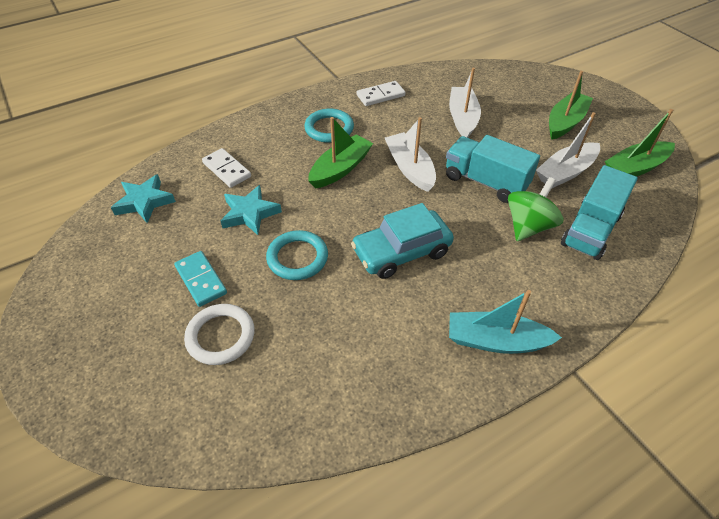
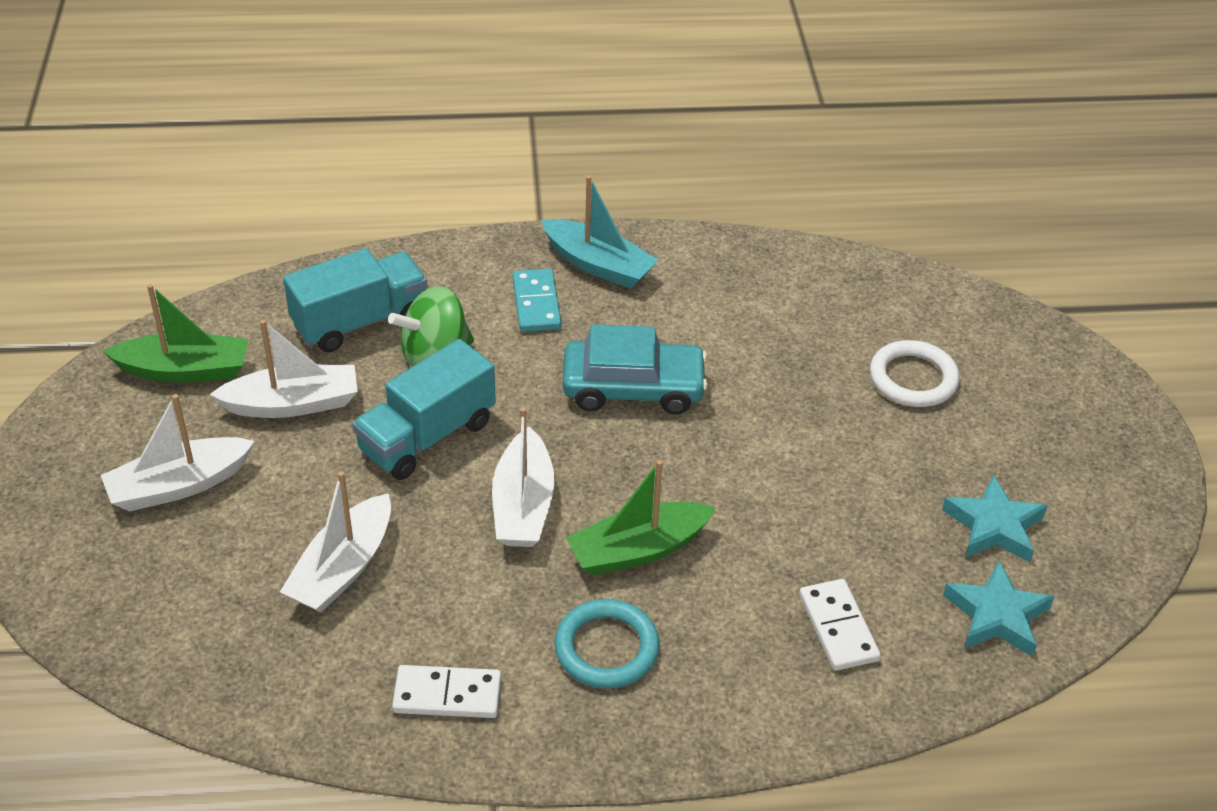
camera: 155 degrees left, 5 degrees down
(201, 280) = (924, 453): turquoise domino -> turquoise domino (536, 303)
(250, 213) = (824, 526): turquoise star -> turquoise star (994, 526)
(297, 258) = (780, 433): turquoise ring -> none
(485, 182) = (427, 436): turquoise truck -> turquoise truck turned 75 degrees clockwise
(565, 122) = (179, 485): green boat -> white boat

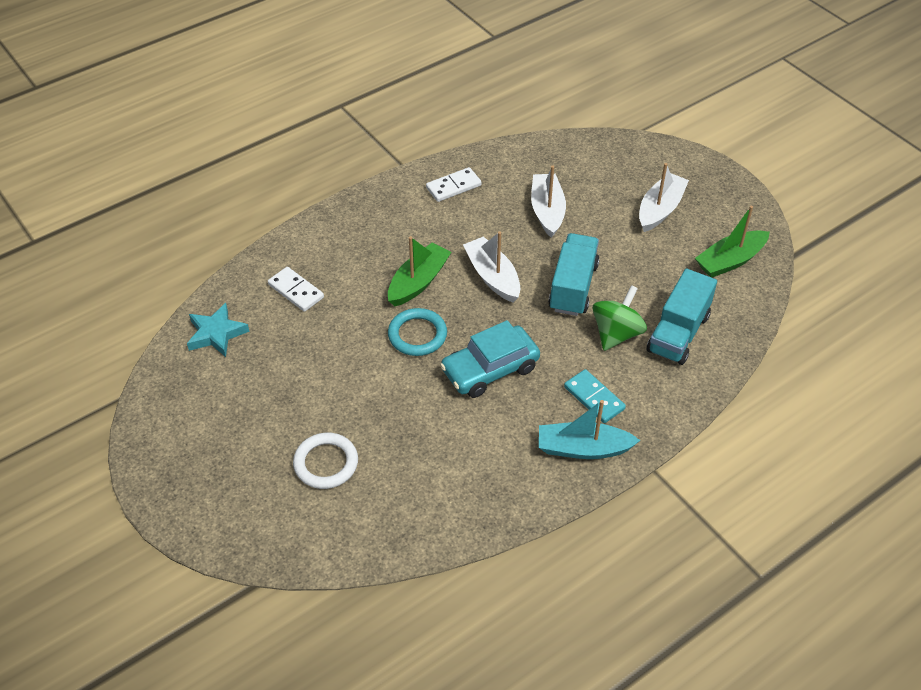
camera: 150 degrees right, 5 degrees up
(293, 404) = (657, 271): white boat -> none
(606, 648) = (400, 233): turquoise ring -> turquoise ring (417, 335)
(994, 526) = (235, 384): turquoise star -> none

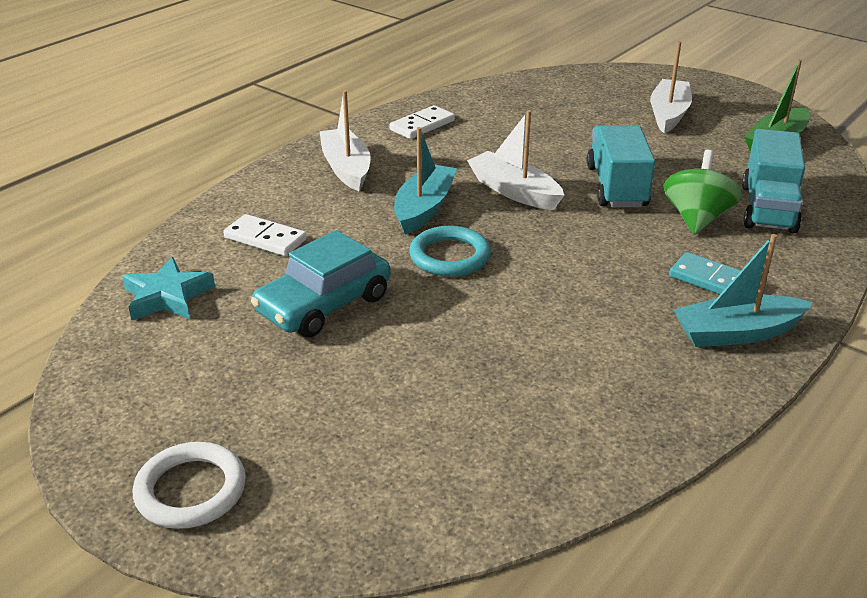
camera: 15 degrees left, 15 degrees down
(326, 463) = (390, 412): white ring -> white ring (191, 490)
(418, 282) = (424, 208): green boat -> turquoise boat
(490, 369) = (564, 274): turquoise car -> turquoise car (324, 304)
(547, 211) = (543, 131): white boat -> white boat (346, 168)

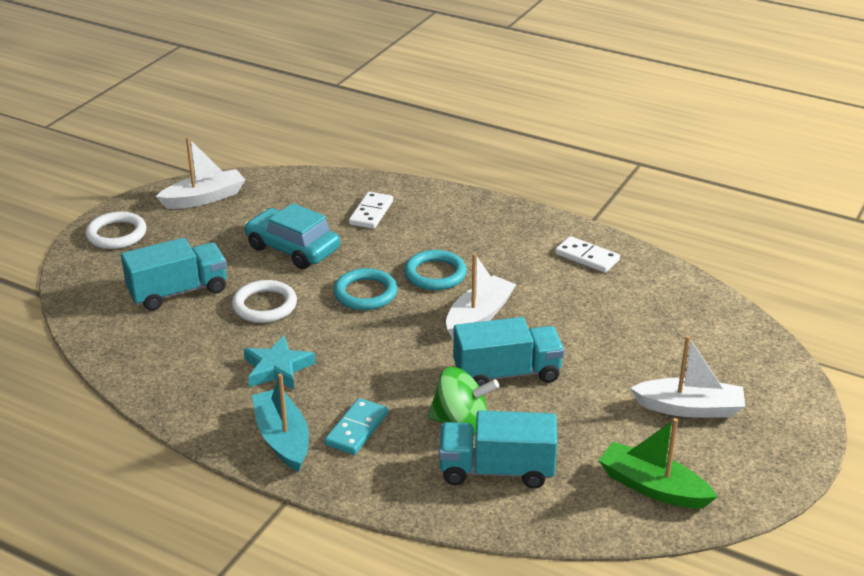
camera: 80 degrees right, 0 degrees up
(167, 296) = (293, 191): turquoise star -> turquoise star (277, 368)
(346, 168) = (489, 230): white boat -> white boat (204, 198)
(398, 416) = (178, 292): none -> turquoise truck
(424, 208) = (435, 274): turquoise boat -> turquoise ring
(456, 335) = (265, 305): none -> white ring

